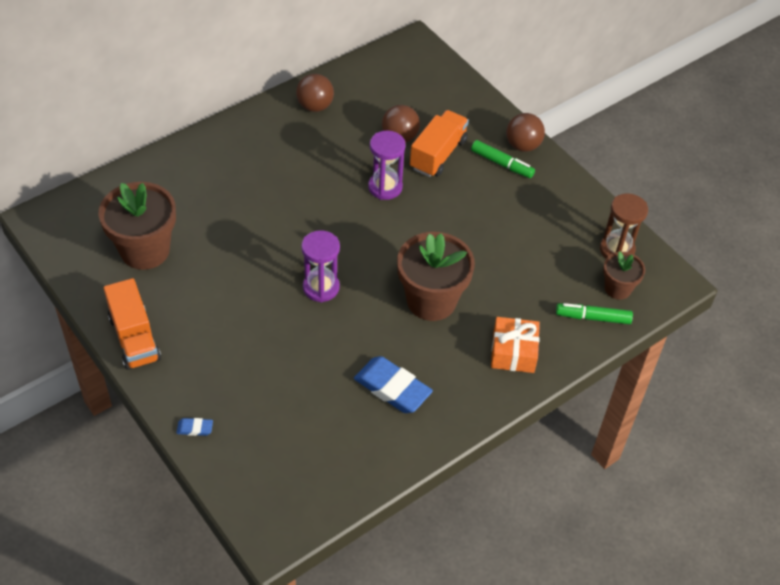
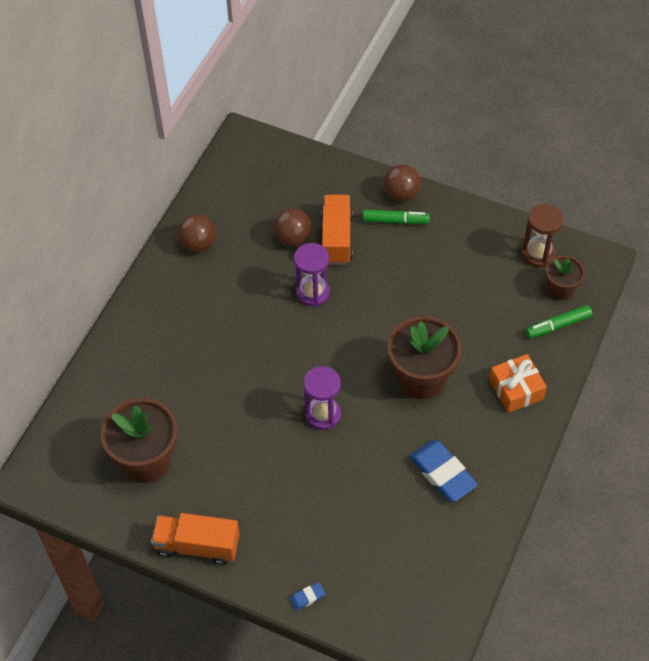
camera: 25 degrees left, 5 degrees up
(134, 338) = (197, 546): orange truck -> orange truck turned 150 degrees clockwise
(392, 388) = (442, 473): blue eraser -> blue eraser turned 45 degrees clockwise

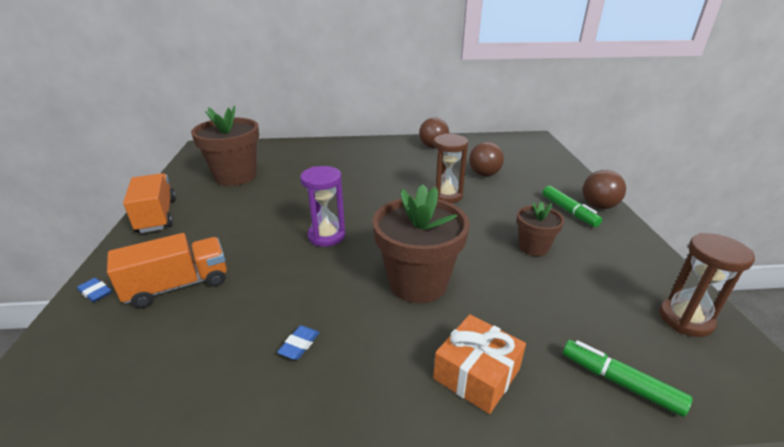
camera: 60 degrees right, 25 degrees down
(313, 292) = (446, 195): purple hourglass -> brown hourglass
(336, 238) = (510, 191): orange truck -> orange truck (178, 286)
(442, 473) = (299, 345): blue eraser -> blue eraser, size x0.45
(560, 289) = (674, 362): brown flower pot -> brown flower pot (533, 247)

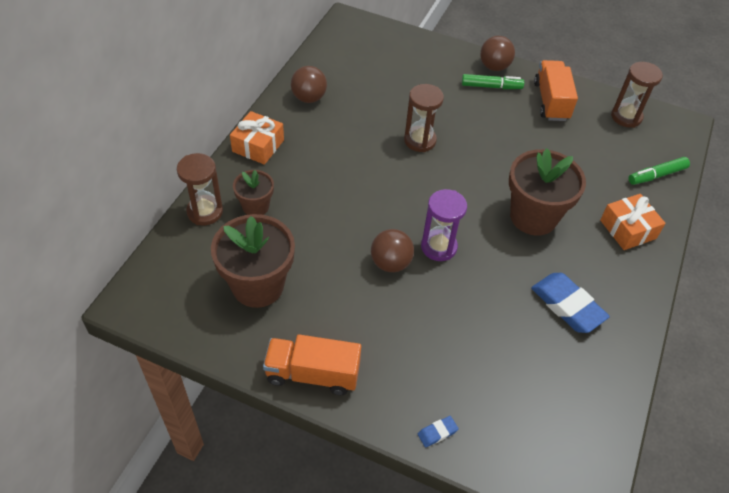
camera: 65 degrees left, 20 degrees up
(178, 286) = (459, 368): orange truck -> orange truck (551, 101)
(291, 146) = (205, 212): none -> brown hourglass
(299, 345) = (567, 306): blue eraser -> blue eraser, size x2.21
(366, 144) = (258, 146): none -> orange gift
(484, 174) = (398, 96): brown ball -> brown ball (390, 263)
(533, 247) = (525, 134): brown flower pot -> brown flower pot (255, 207)

